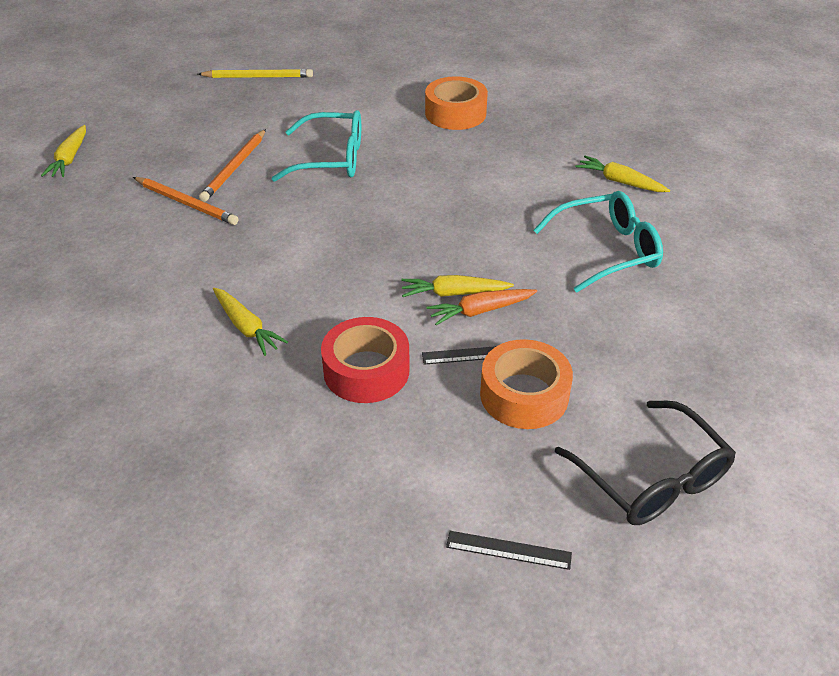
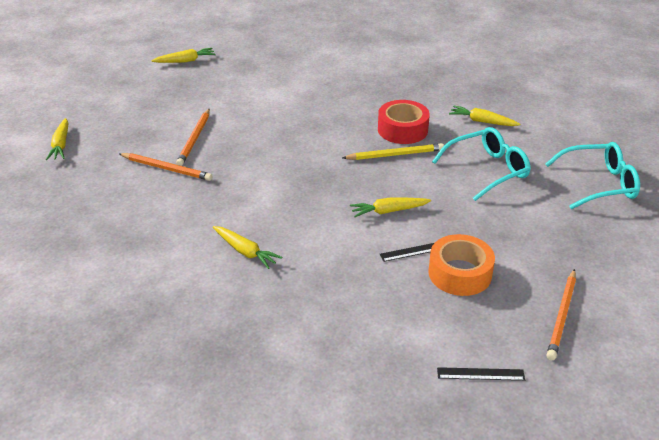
camera: 10 degrees left, 5 degrees down
(258, 77) = (188, 70): yellow pencil -> yellow pencil (395, 154)
(259, 65) = (185, 61): none -> yellow carrot
(331, 159) = (266, 125): turquoise glasses -> turquoise glasses (599, 184)
(366, 371) = (343, 271): red tape -> red tape (402, 130)
(455, 113) = (348, 84): orange tape -> none
(480, 311) = (411, 221): orange carrot -> none
(652, 478) = (562, 316): black glasses -> orange pencil

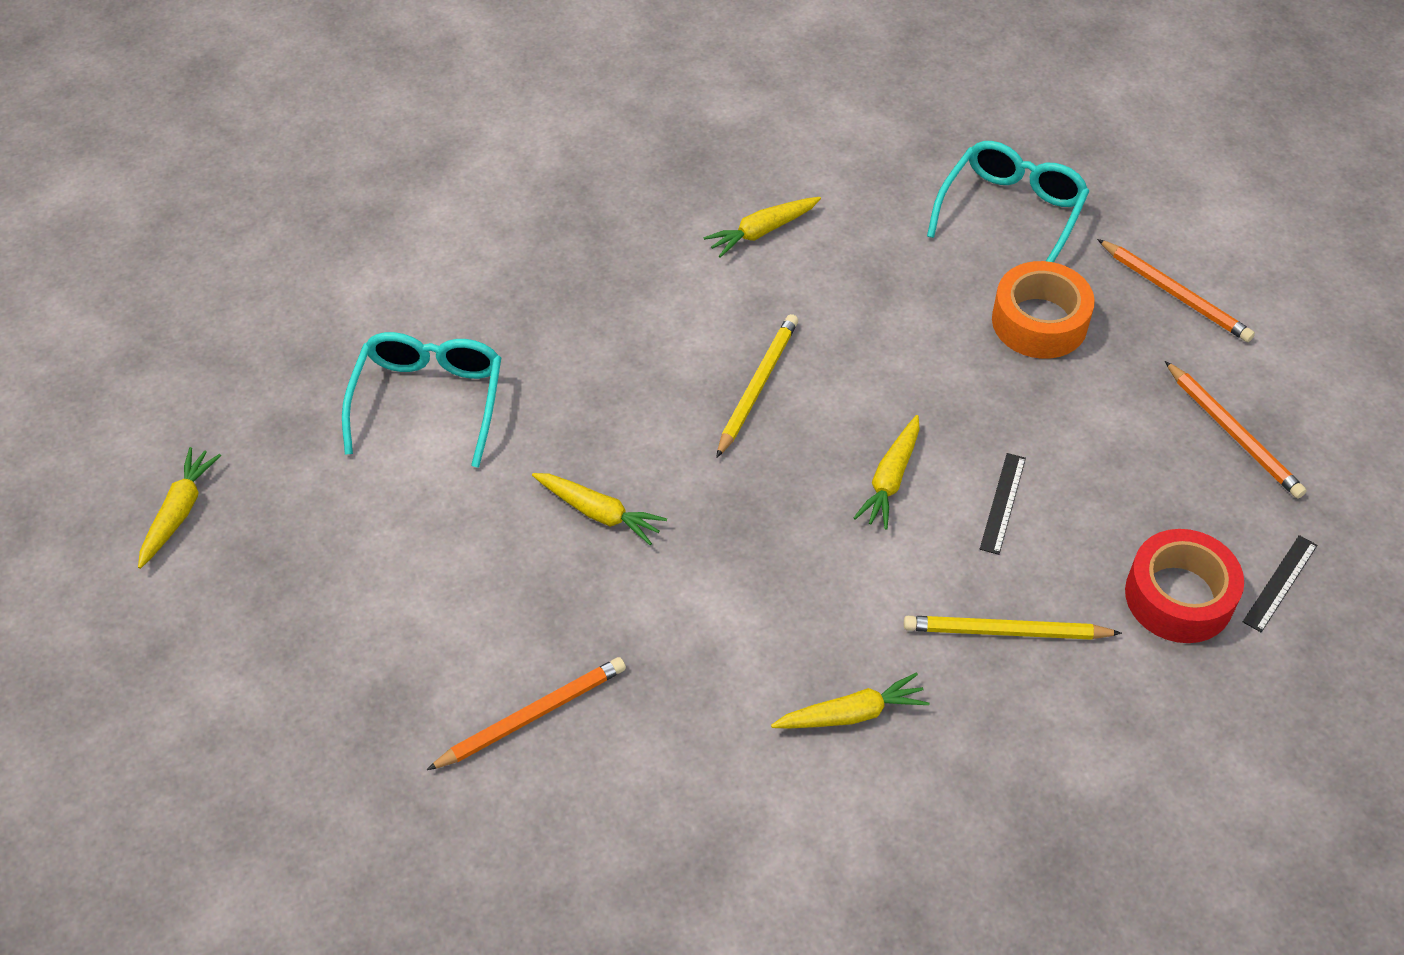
camera: 55 degrees left, 15 degrees up
(61, 145) = (299, 855): yellow carrot -> yellow carrot (598, 512)
(194, 139) = (474, 629): orange pencil -> orange pencil (1175, 294)
(339, 282) = (1006, 632): none -> yellow pencil
(402, 130) = (699, 336): red tape -> red tape (1179, 596)
(460, 273) = (1084, 484): orange tape -> orange tape (1039, 322)
(487, 170) = (885, 305): turquoise glasses -> turquoise glasses (429, 400)

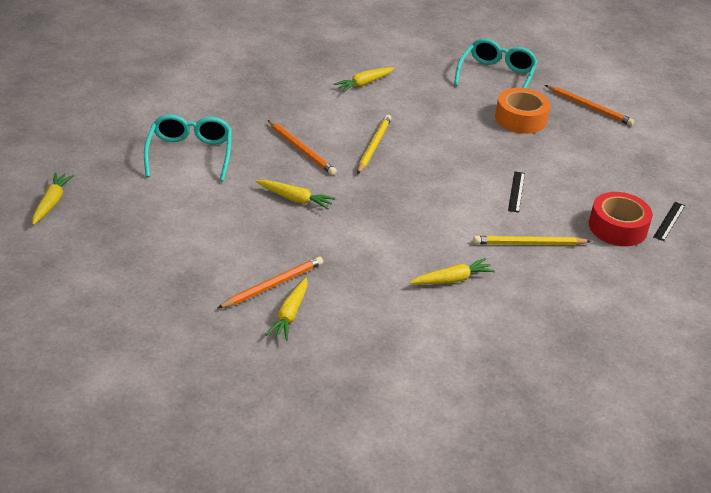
camera: 10 degrees left, 15 degrees down
(890, 479) = (454, 183): yellow carrot -> yellow carrot (290, 314)
(1233, 433) = (632, 162): orange pencil -> orange pencil (301, 150)

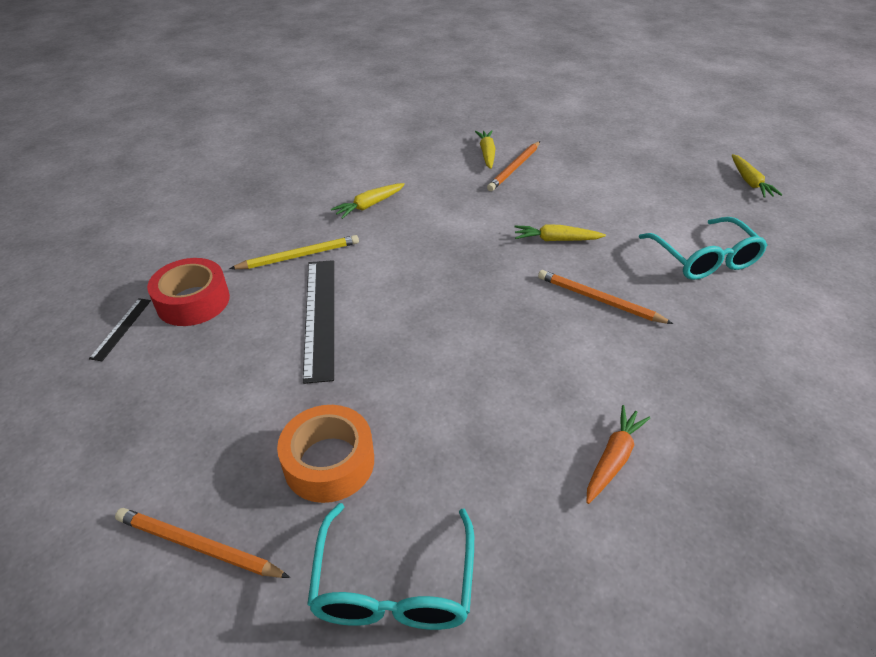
camera: 165 degrees right, 5 degrees up
(364, 83) = (613, 458): yellow carrot -> orange carrot
(373, 146) = (521, 332): yellow pencil -> none
(516, 191) = (320, 316): black ruler -> black ruler, size x2.01

